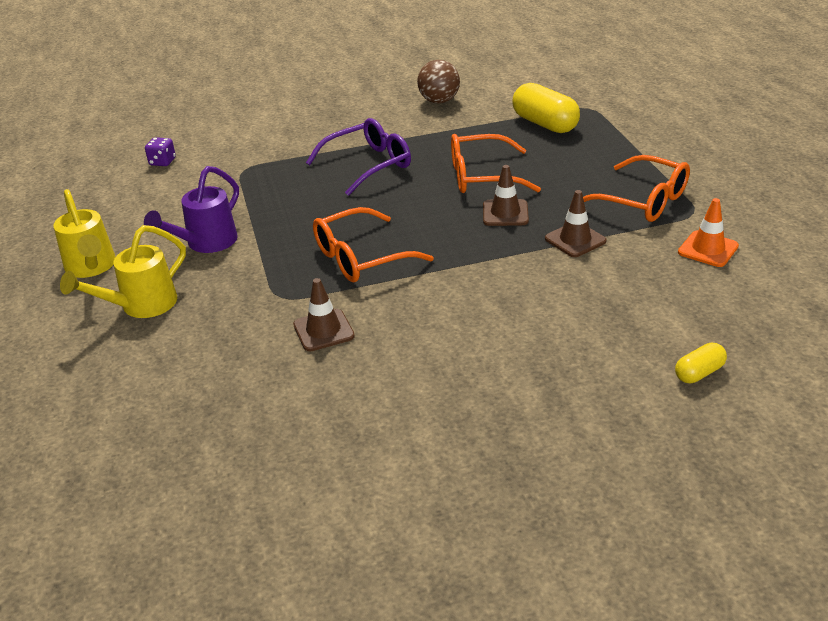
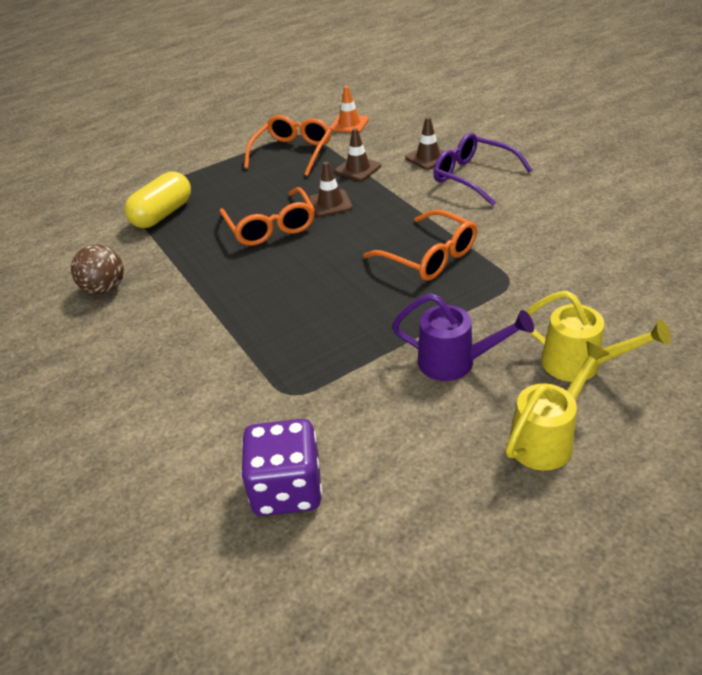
camera: 105 degrees left, 5 degrees up
(162, 162) = (287, 489): purple dice -> purple dice, size x2.11
(323, 330) = (537, 246): brown traffic cone -> brown traffic cone (428, 157)
(368, 165) = (262, 299): purple glasses -> purple glasses (473, 177)
(699, 373) = (480, 113): yellow capsule -> none

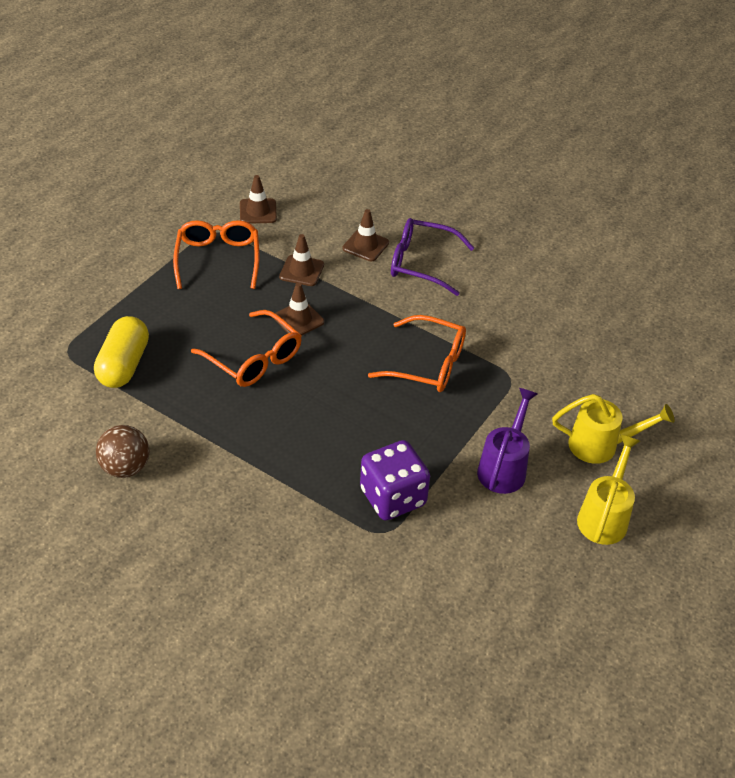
camera: 30 degrees left, 5 degrees up
(287, 489) = (431, 615): purple dice -> purple dice (393, 497)
(349, 124) = (258, 211): orange traffic cone -> brown traffic cone
(455, 362) = (504, 467): purple watering can -> purple watering can turned 60 degrees counterclockwise

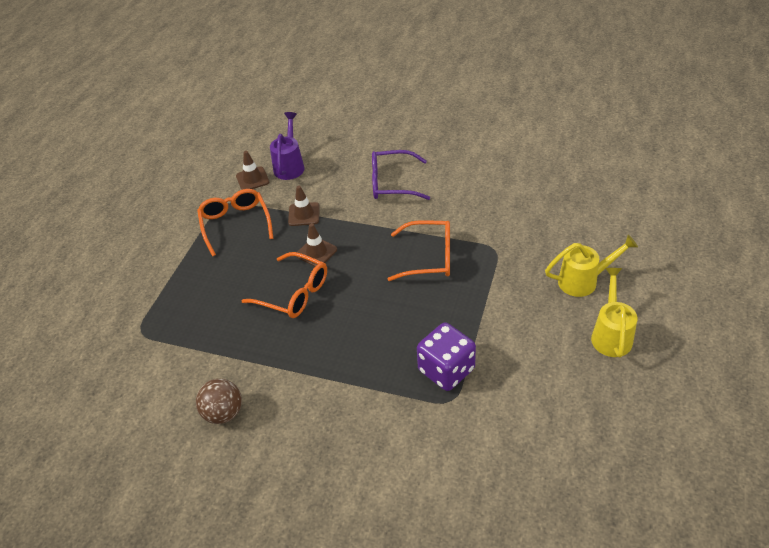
camera: 10 degrees left, 0 degrees up
(124, 365) = (191, 329): yellow capsule -> none
(365, 245) = (345, 182): brown traffic cone -> none
(504, 467) = (520, 320): purple watering can -> purple watering can (290, 165)

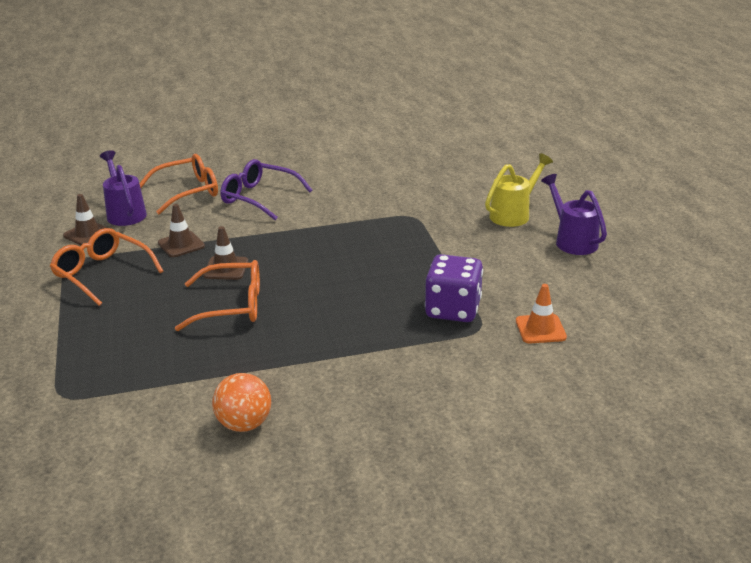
camera: 35 degrees left, 15 degrees down
(224, 413) = (244, 424): brown ball -> orange ball
(392, 183) = (259, 198): purple glasses -> purple glasses turned 60 degrees clockwise
(429, 257) = (353, 239): orange glasses -> orange glasses (187, 192)
(499, 424) = (540, 329): none -> orange traffic cone
(611, 334) = (572, 240): yellow watering can -> purple watering can

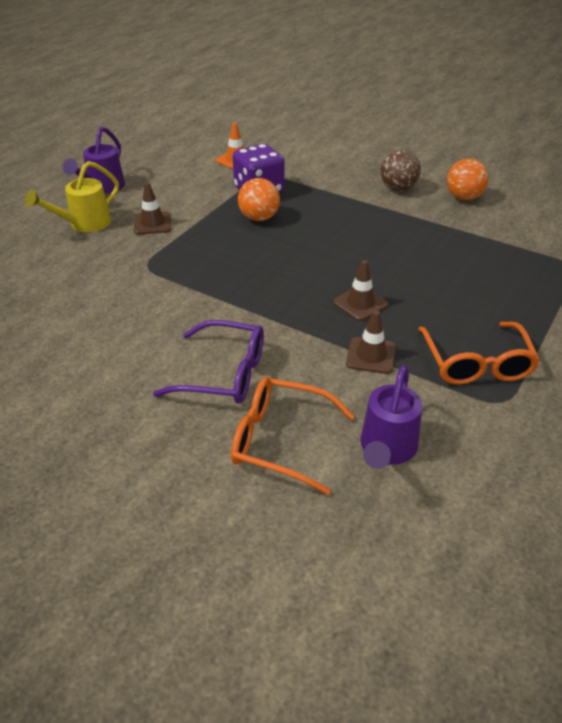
camera: 135 degrees left, 10 degrees up
(88, 234) = (456, 437): brown traffic cone -> brown traffic cone (152, 223)
(231, 306) = (393, 268): orange glasses -> none
(259, 198) = (224, 374): purple glasses -> purple glasses turned 60 degrees counterclockwise
(330, 394) = (398, 188): none -> brown ball
(404, 286) = (259, 218): none -> orange ball
(513, 214) = (84, 224): yellow watering can -> yellow watering can turned 45 degrees counterclockwise

